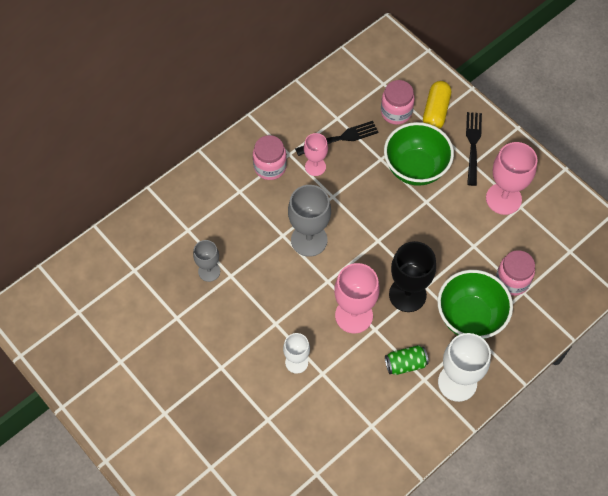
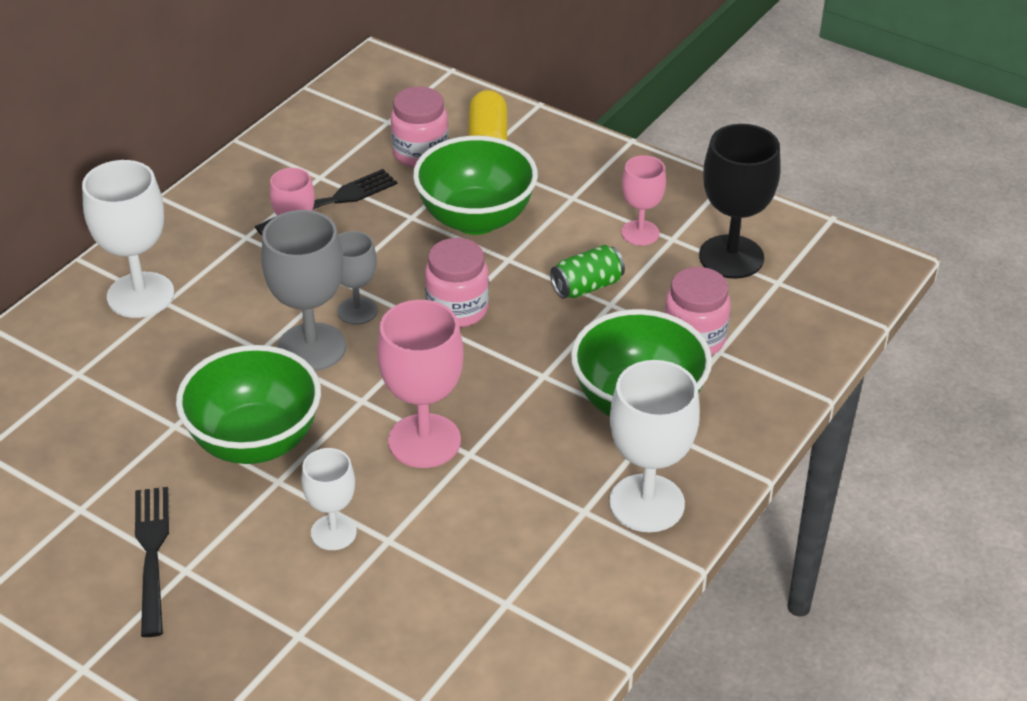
camera: 15 degrees left, 20 degrees down
(209, 271) = (131, 426): grey goblet -> grey goblet (357, 311)
(227, 183) = (140, 295): none -> white goblet
(269, 296) = (255, 441): none -> green bowl
(270, 167) = (215, 260): pink jar -> pink jar (457, 309)
(405, 364) = (542, 494): green can -> green can (587, 286)
(407, 294) = (514, 392): black goblet -> black goblet (731, 257)
(473, 145) = (564, 173): black fork -> black fork (152, 553)
(503, 199) = (640, 233): pink goblet -> pink goblet, size x0.60

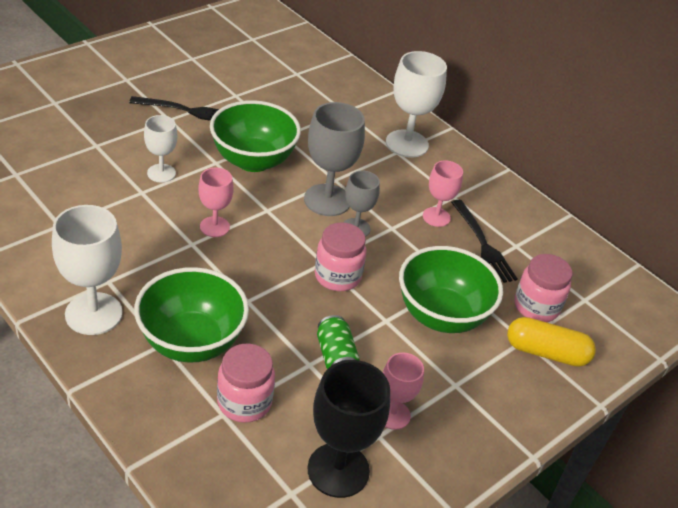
camera: 100 degrees right, 0 degrees up
(424, 441) = (214, 227): pink goblet -> pink goblet, size x0.60

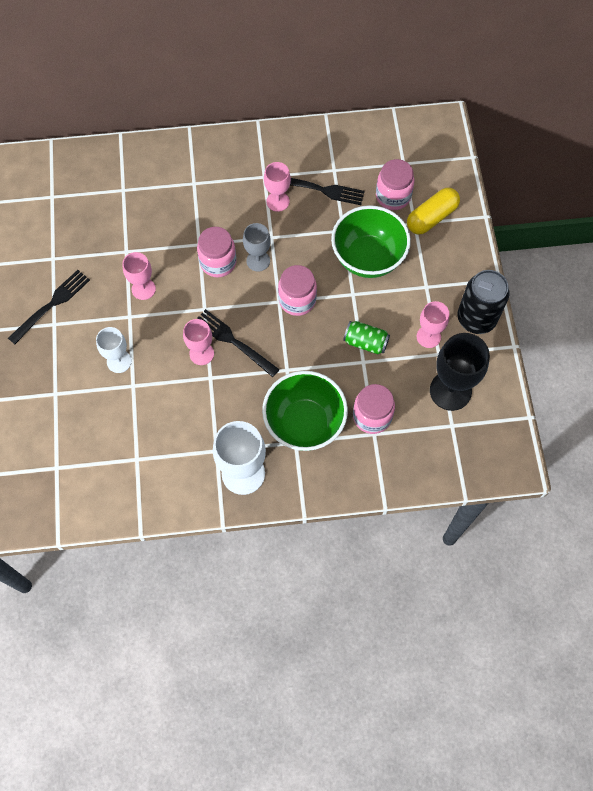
camera: 50 degrees left, 25 degrees up
(247, 245) = (233, 341): none -> black fork
(253, 161) = (143, 289): green bowl -> pink goblet
(327, 200) = (218, 262): grey goblet -> pink jar
(407, 144) = (189, 170): white goblet -> none
(458, 455) = (476, 319): none -> black can

